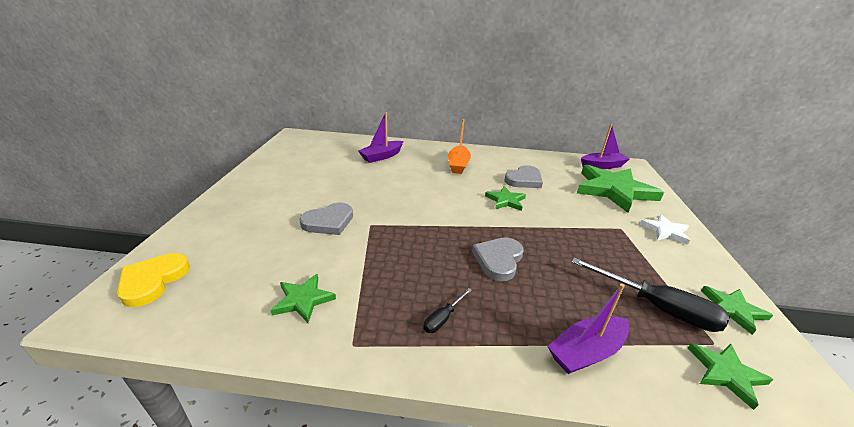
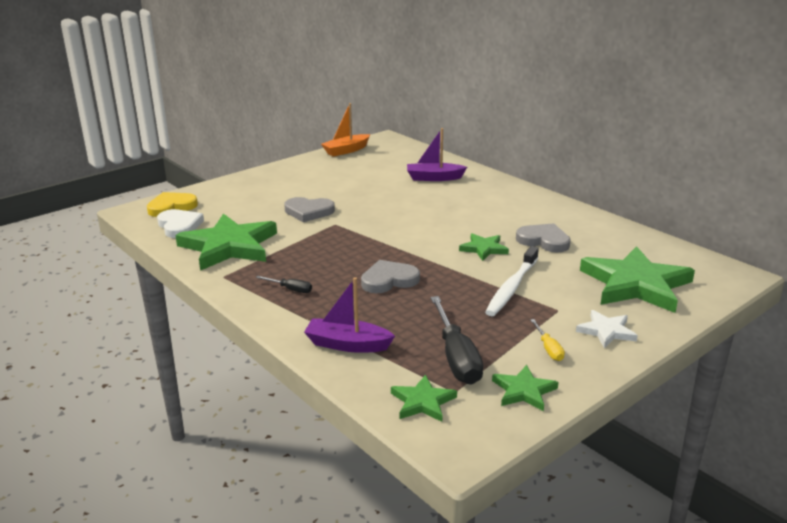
camera: 45 degrees right, 5 degrees down
(199, 303) = (179, 226): none -> white heart
(303, 300) = (229, 246): green star -> green star, size x2.08
(443, 318) = (290, 289): black screwdriver -> black screwdriver turned 150 degrees counterclockwise
(458, 165) = (498, 207): orange boat -> orange boat (346, 150)
(524, 180) = (544, 241): grey heart -> grey heart turned 150 degrees counterclockwise
(572, 224) = (512, 287): none -> white toothbrush
(602, 166) = (685, 261): purple boat -> none
(673, 263) = (548, 349): none -> yellow screwdriver

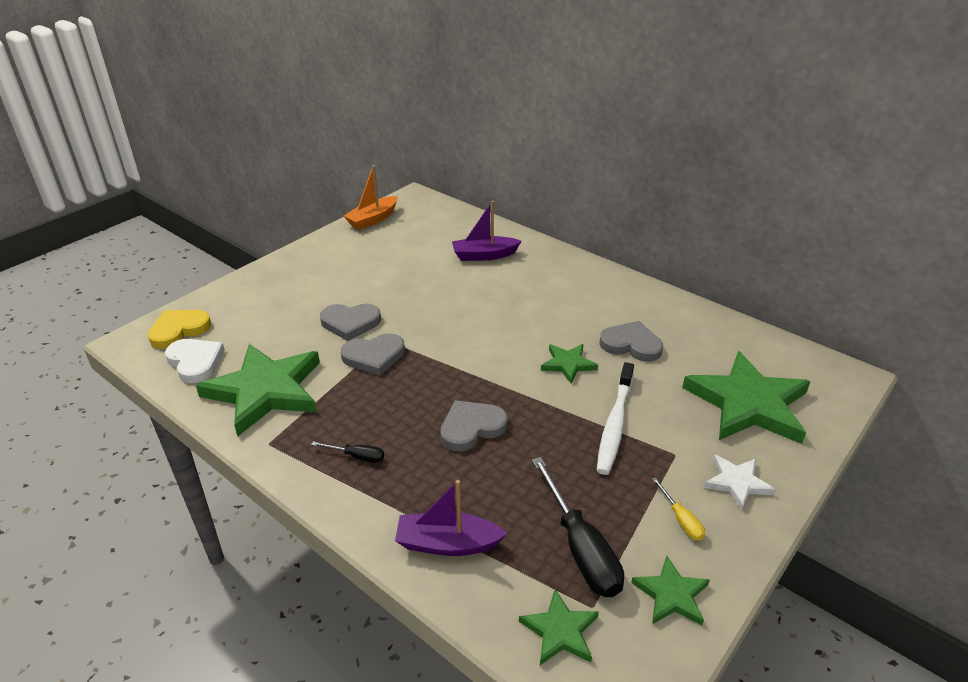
camera: 10 degrees left, 10 degrees up
(322, 233) = (374, 356): none -> grey heart

